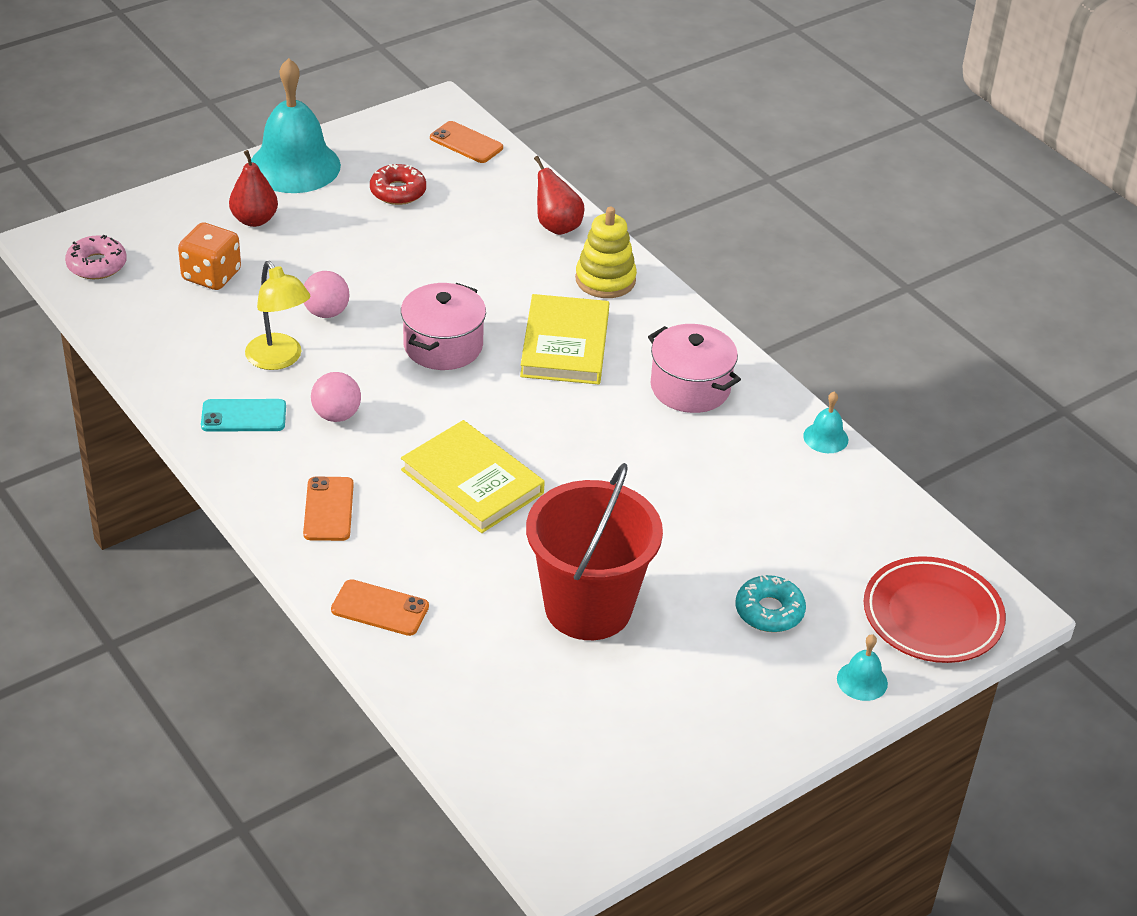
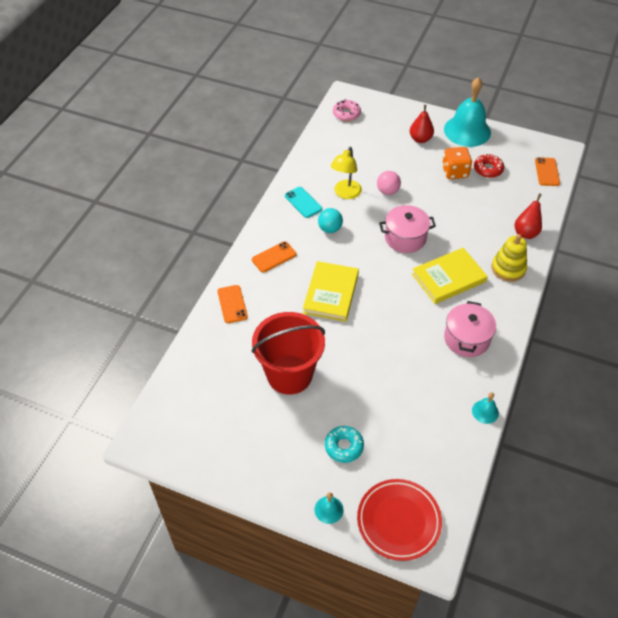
camera: 60 degrees right, 10 degrees up
(211, 275) = (374, 147): orange dice -> orange dice (455, 172)
(336, 415) = (330, 229): pink ball -> turquoise ball

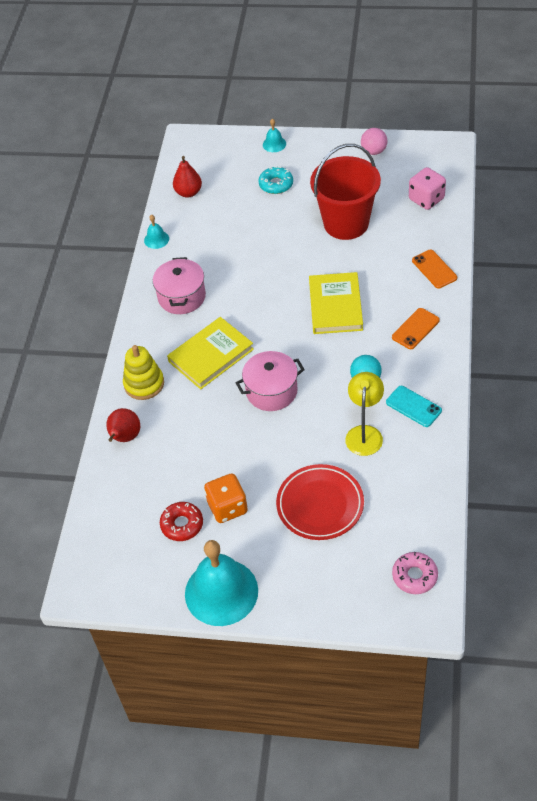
camera: 170 degrees right, 0 degrees up
(200, 380) = (426, 199): none -> pink dice
(387, 191) = (311, 452): pink ball -> pink ball (373, 151)
(398, 521) = (217, 151): red plate -> red plate (320, 505)
(420, 139) = (288, 555): red pear -> red pear (188, 192)
(547, 172) = (98, 542): orange phone -> none

